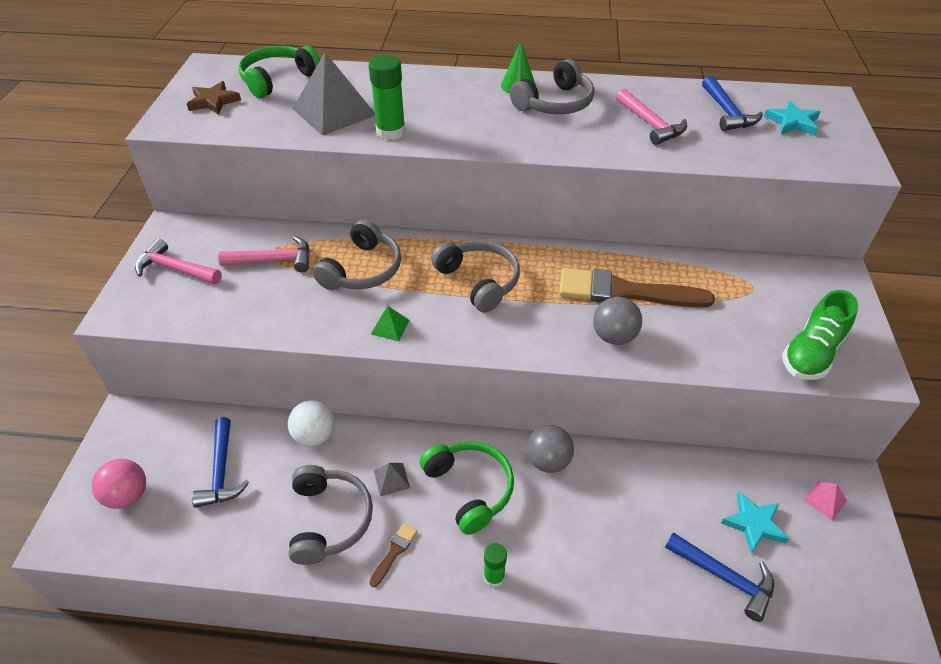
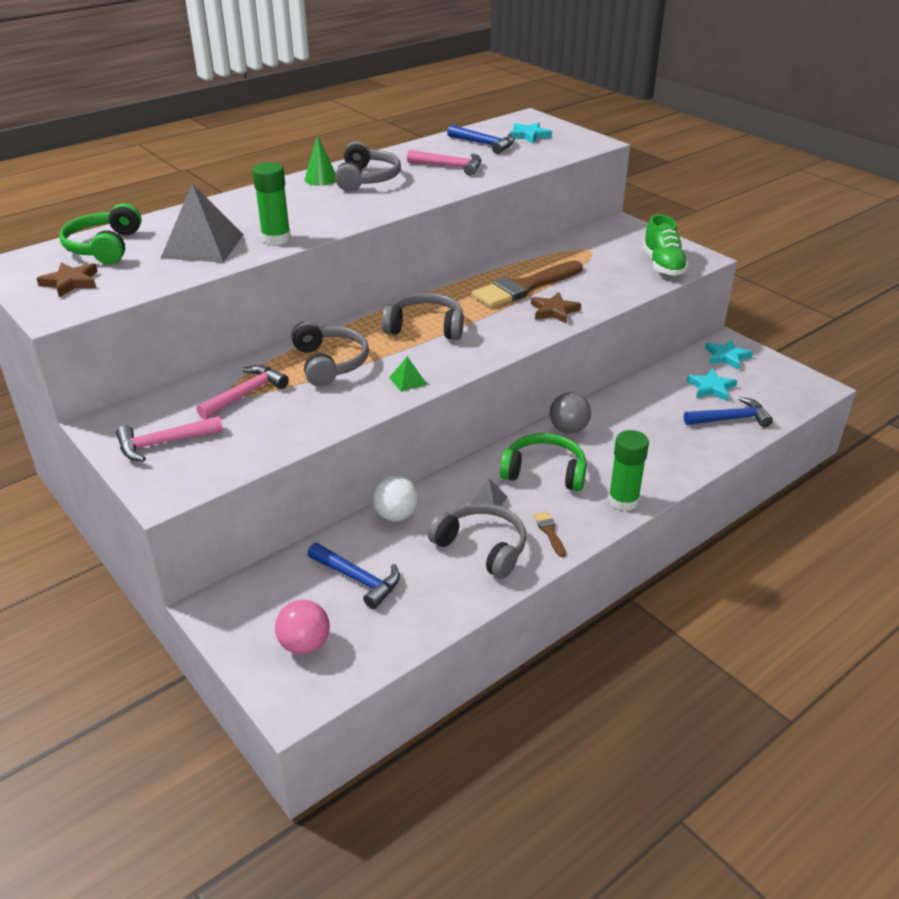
camera: 45 degrees left, 10 degrees down
(494, 577) = (623, 500): green glue stick -> green glue stick, size x1.67
(614, 336) = (554, 311): grey ball -> brown star
(825, 500) = (727, 357): pink pyramid -> turquoise star

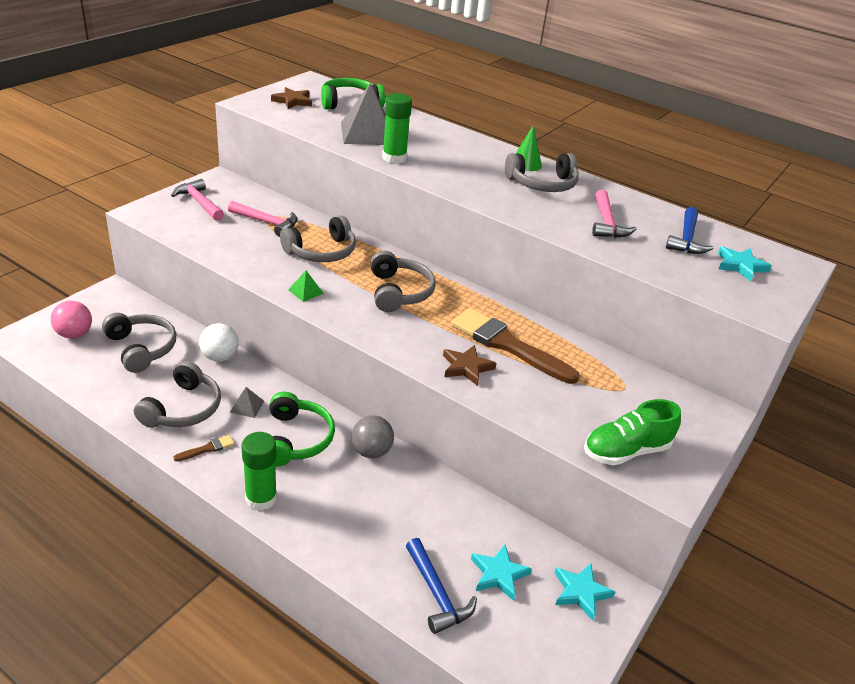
camera: 70 degrees right, 0 degrees up
(358, 579) = (142, 348): blue hammer -> grey headphones

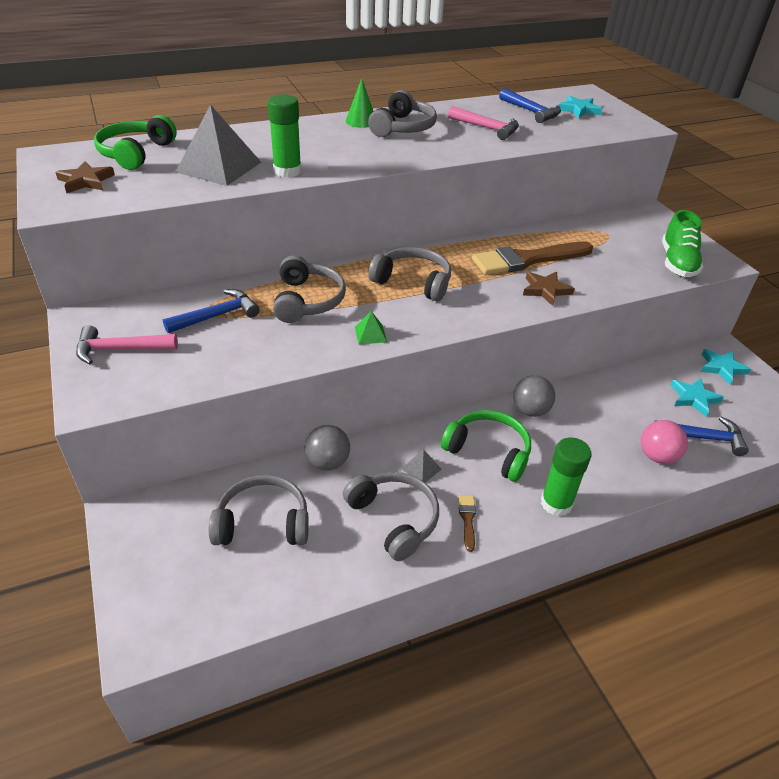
camera: 55 degrees left, 5 degrees up
(74, 334) = (183, 580): pink ball -> pink ball (657, 456)
(220, 357) = (328, 462): white ball -> grey ball
(267, 223) = (217, 316): pink hammer -> blue hammer

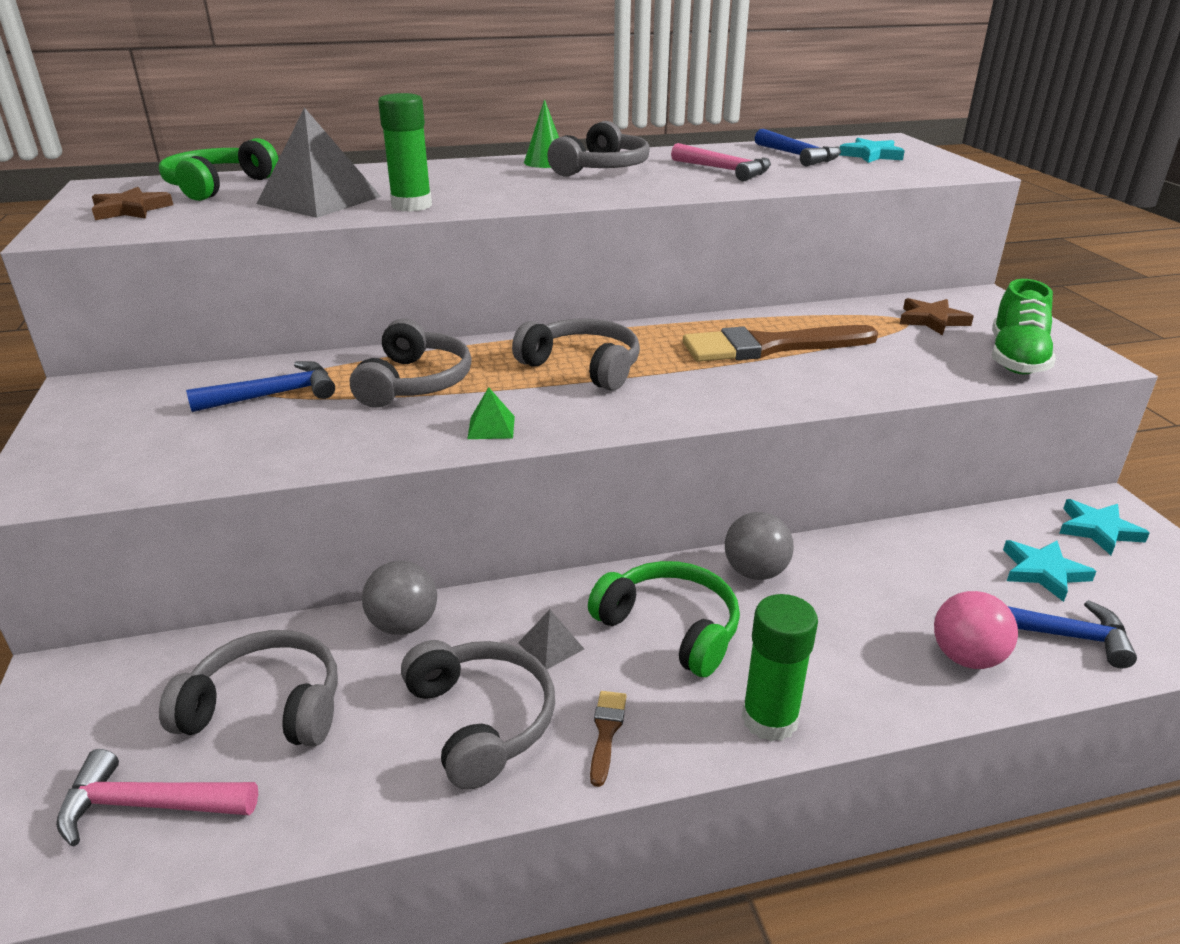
camera: 10 degrees right, 10 degrees down
(120, 349) = (113, 428): pink hammer -> pink hammer (148, 805)
(546, 290) = (789, 384): brown star -> brown star (932, 320)

